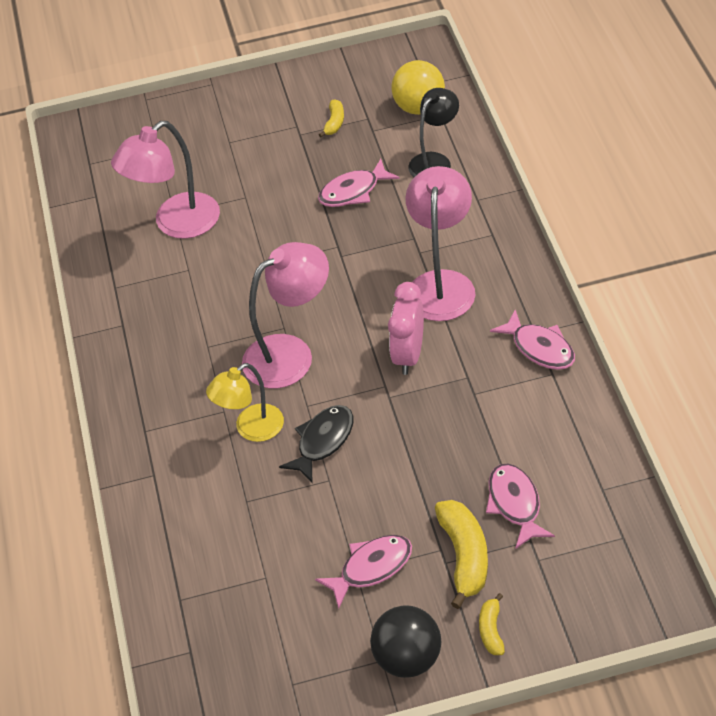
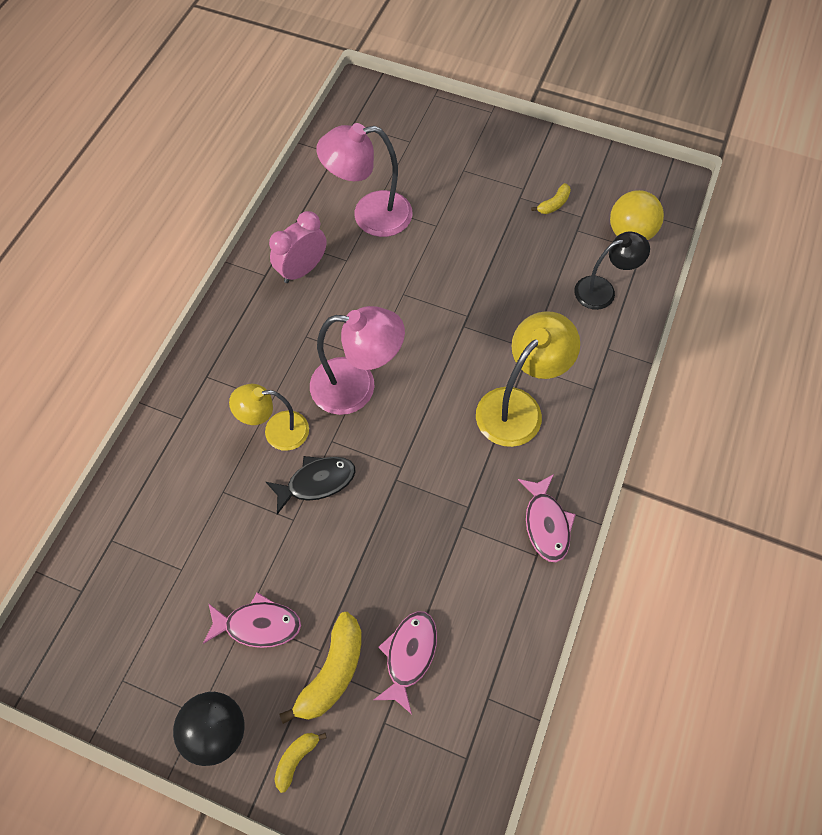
camera: 30 degrees right, 15 degrees up
(353, 191) = (518, 275): pink fish -> none
(408, 355) = (440, 453): pink clock -> pink clock (302, 270)
(442, 284) = (518, 406): pink lamp -> yellow lamp

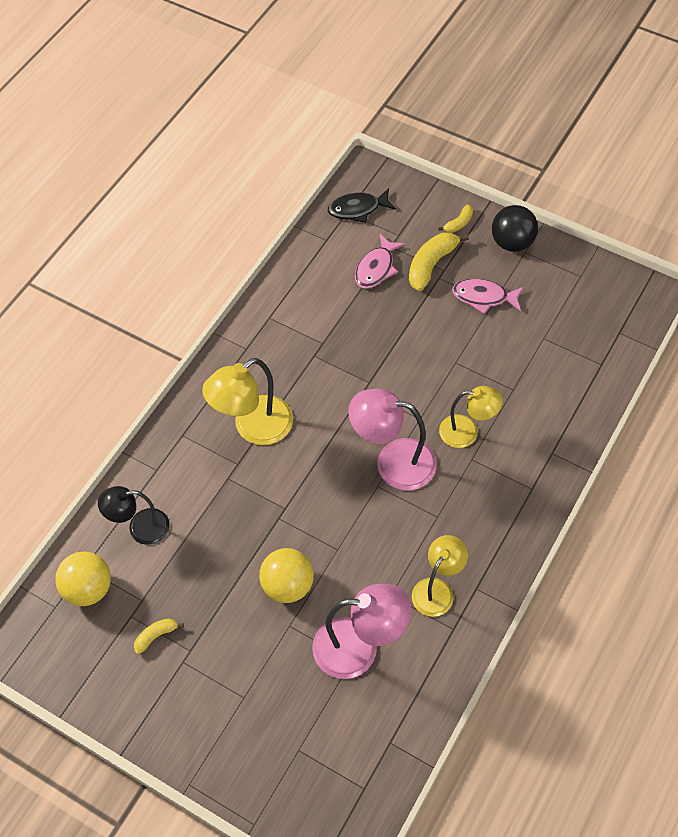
camera: 170 degrees left, 5 degrees down
(302, 270) = (437, 589): pink clock -> yellow lamp
(316, 482) = (435, 387): black fish -> black fish (358, 209)
(445, 257) = (288, 585): none -> yellow ball
(546, 523) = (256, 337): pink fish -> none

